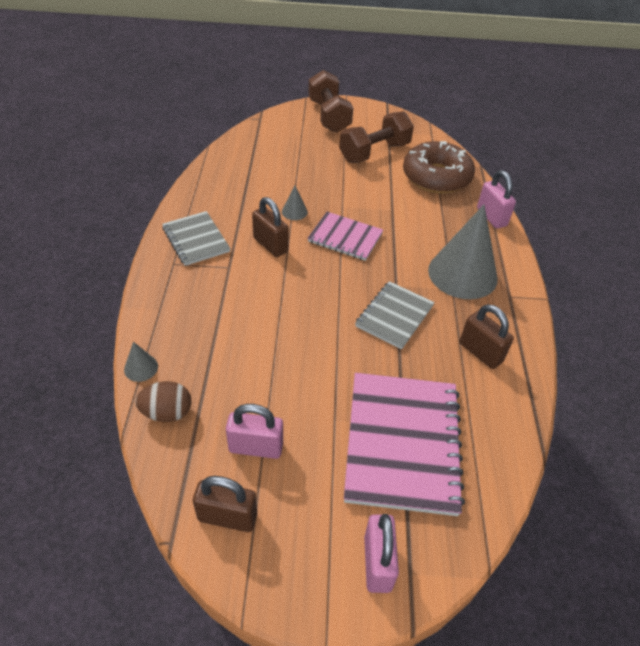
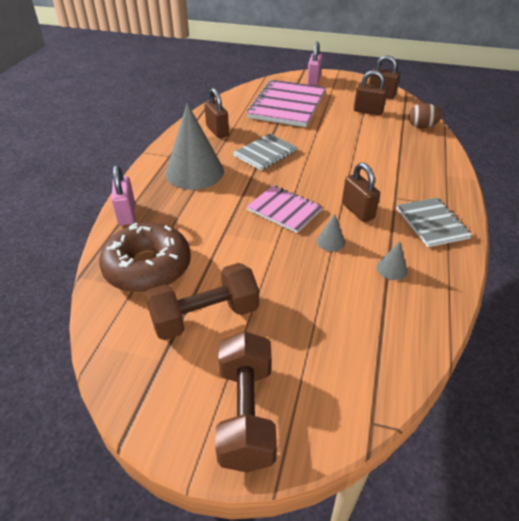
camera: 165 degrees left, 5 degrees down
(141, 368) = (446, 145): grey cone -> grey cone (392, 269)
(256, 447) = (368, 111): pink padlock -> brown padlock

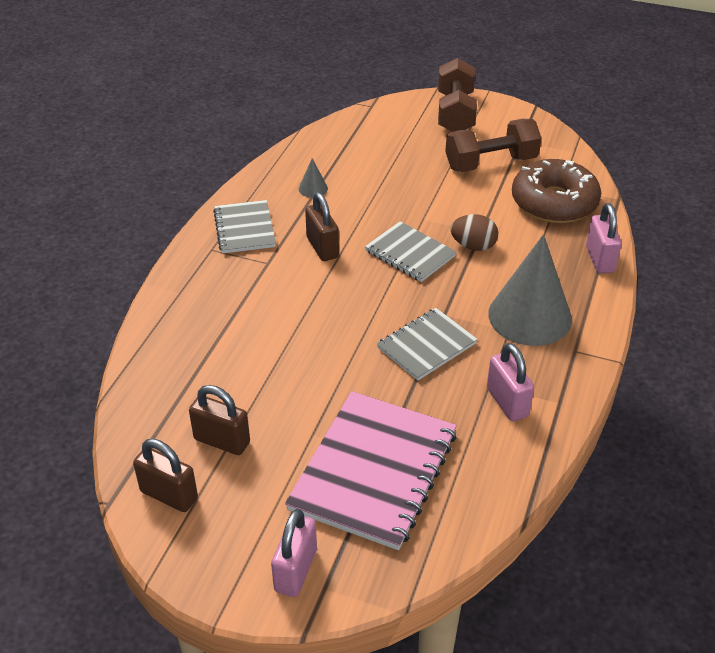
camera: 175 degrees left, 0 degrees up
(217, 131) = (507, 402): brown padlock -> pink padlock
(284, 210) = (410, 253): pink notebook -> grey notebook
(330, 241) = (365, 216): grey cone -> none
(421, 126) = (149, 390): brown egg -> brown egg (473, 246)

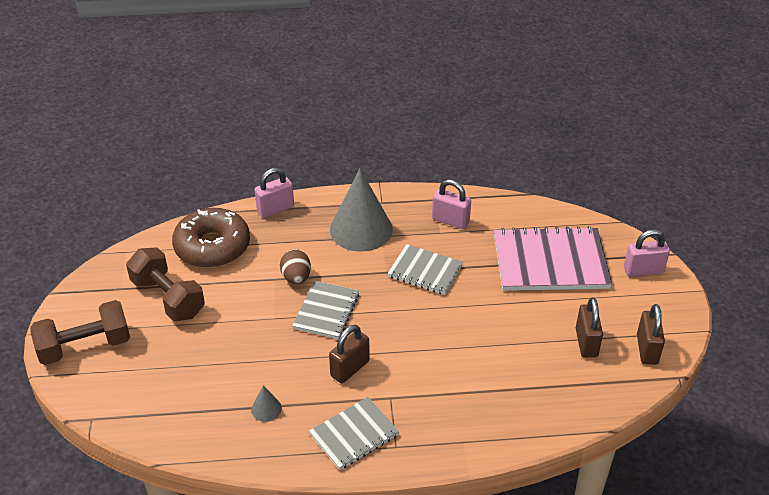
camera: 115 degrees left, 0 degrees up
(507, 402) = (450, 221): pink padlock -> pink padlock turned 75 degrees clockwise

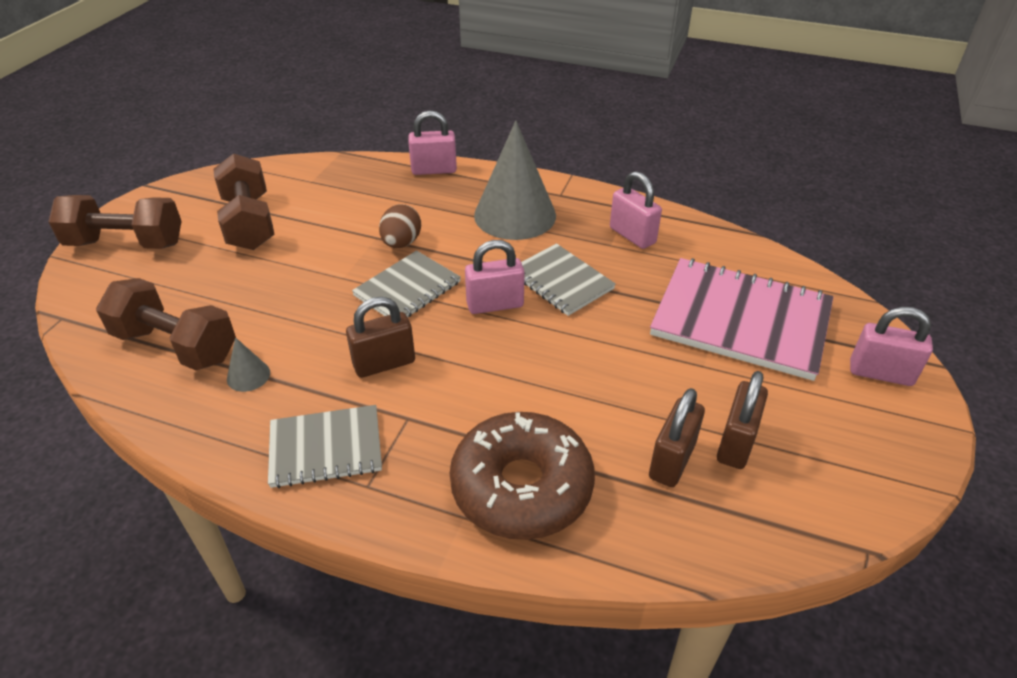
camera: 25 degrees right, 0 degrees up
(197, 407) = (176, 346): none -> brown dumbbell
(212, 247) = (337, 187): brown donut -> brown donut (521, 487)
(393, 303) = (495, 305): none -> pink padlock
(647, 349) = (831, 487): brown padlock -> brown padlock (672, 460)

